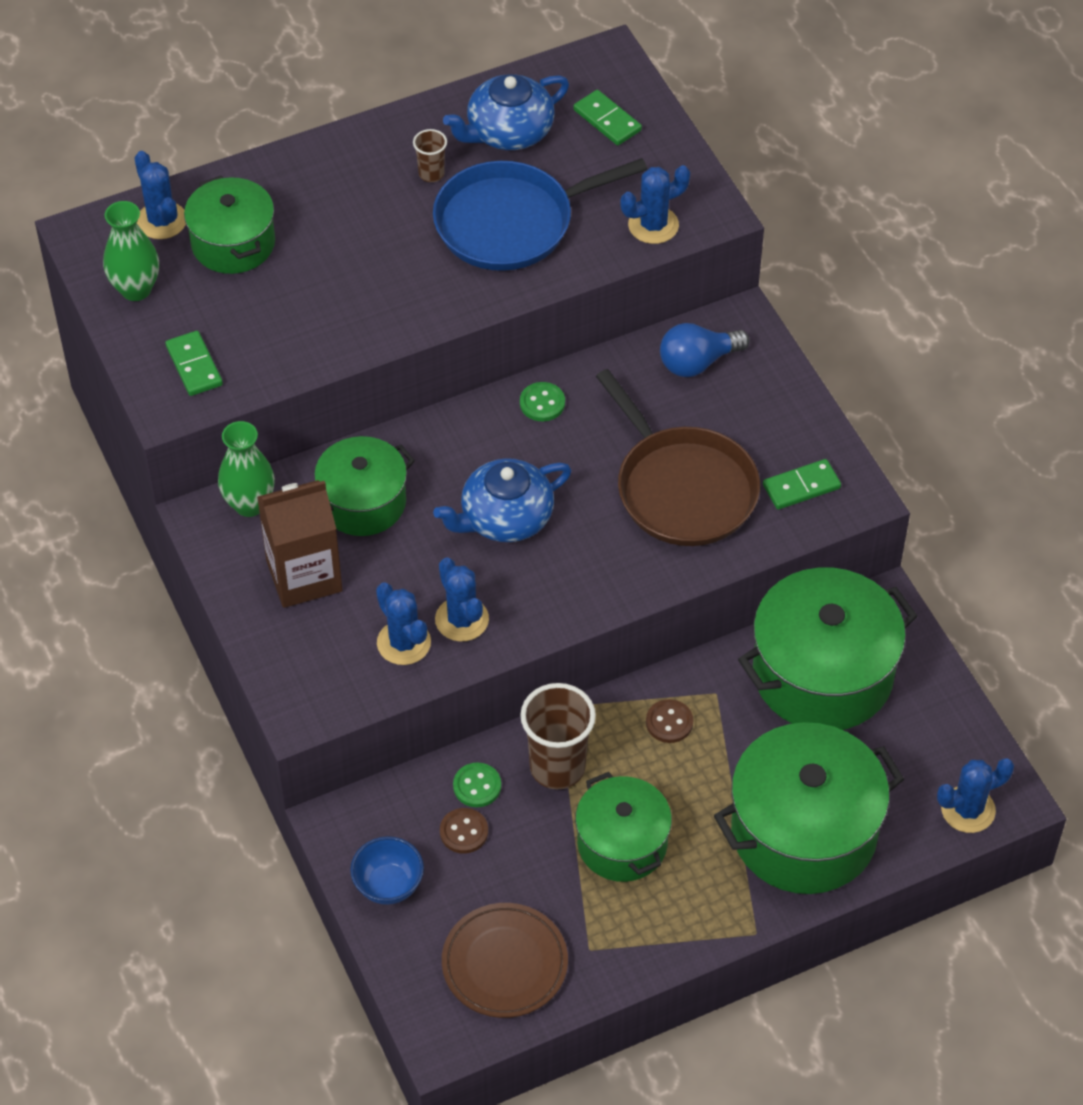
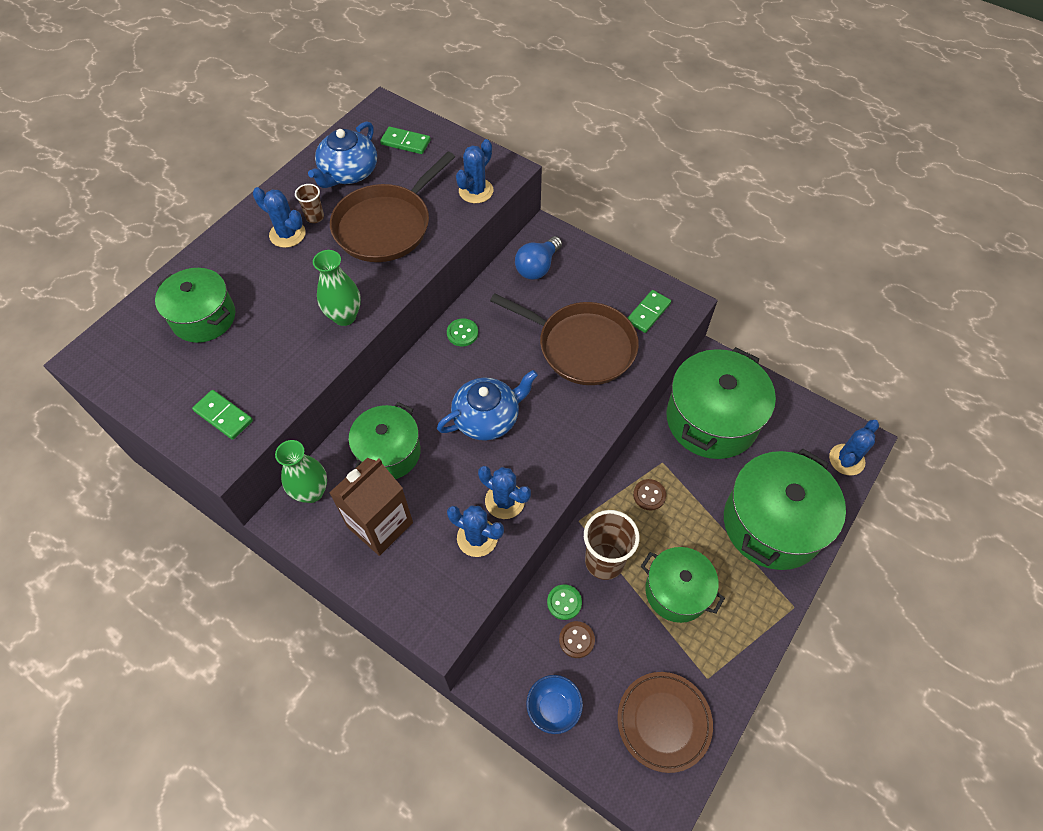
camera: 30 degrees left, 5 degrees up
(136, 289) = (148, 380): green vase -> green vase (344, 316)
(161, 221) = (142, 324): blue cactus -> blue cactus (287, 234)
(505, 518) = (487, 417): blue teapot -> blue teapot turned 150 degrees counterclockwise
(511, 222) = (386, 225): blue pan -> brown pan

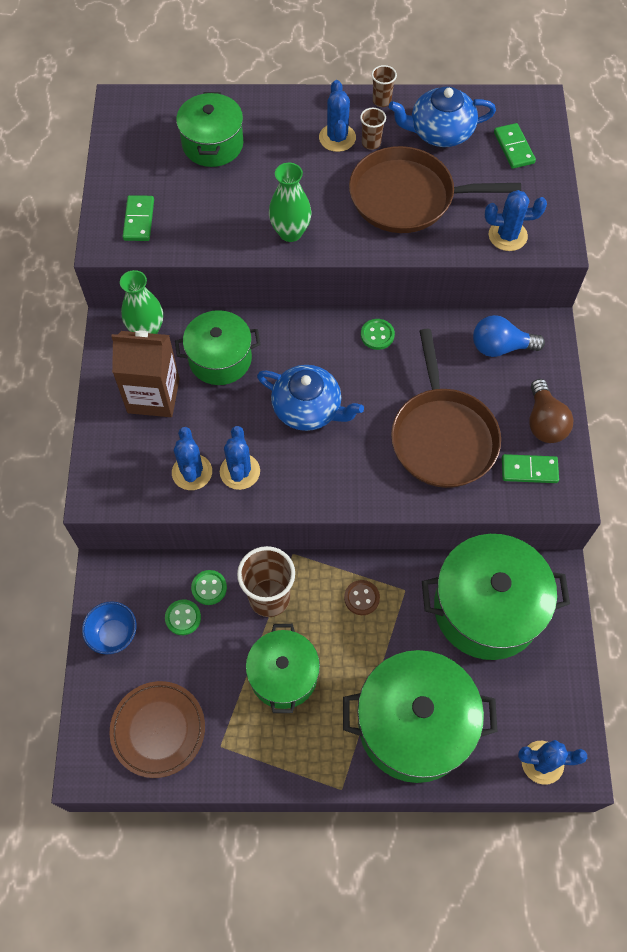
camera: 55 degrees right, 5 degrees up
(283, 188) = (381, 101): none -> brown cup
(576, 640) = (183, 618): brown button -> green button
(617, 280) = (544, 422): none -> brown light bulb

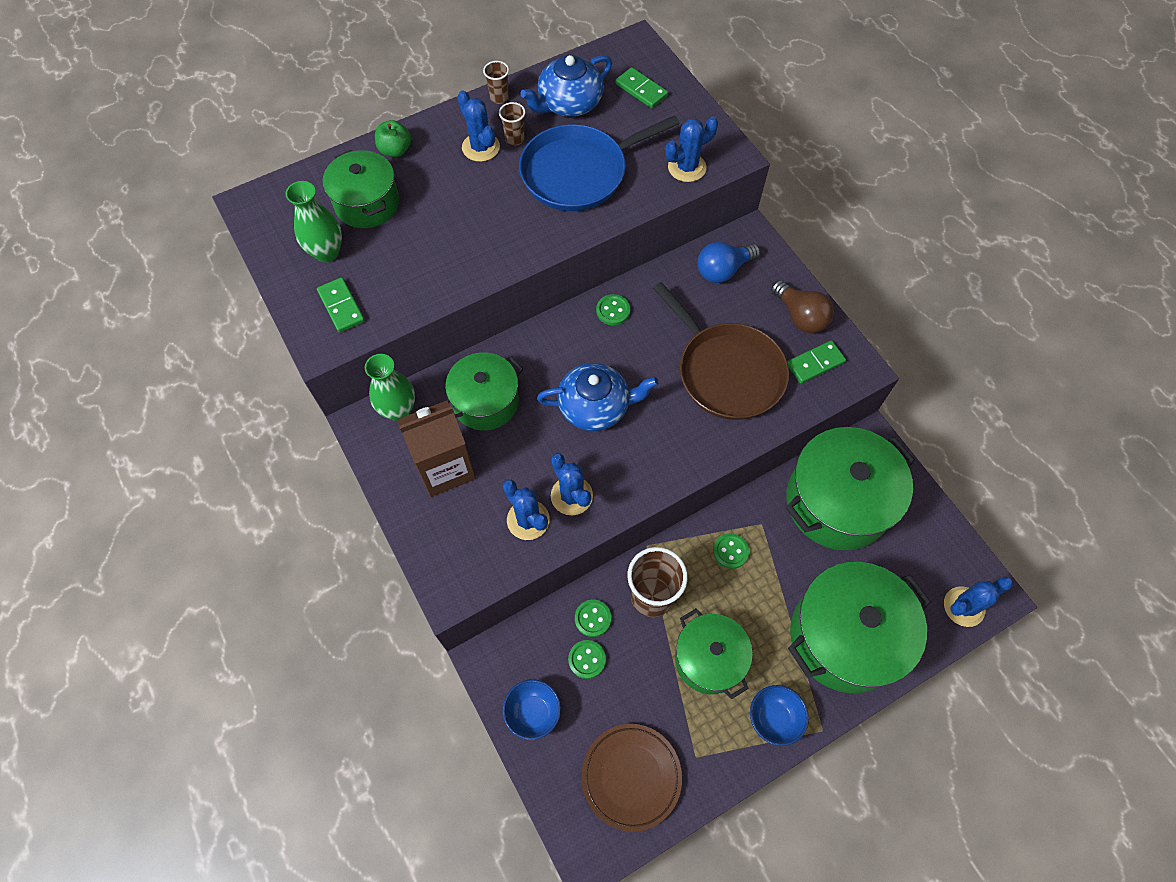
camera: 30 degrees left, 0 degrees up
(264, 109) = (395, 150): none -> green apple
(290, 232) = (495, 251): green vase -> green vase (327, 252)
(305, 754) = (773, 718): none -> blue bowl
(361, 598) = (730, 551): brown button -> green button
(407, 197) = (579, 172): brown pan -> blue pan

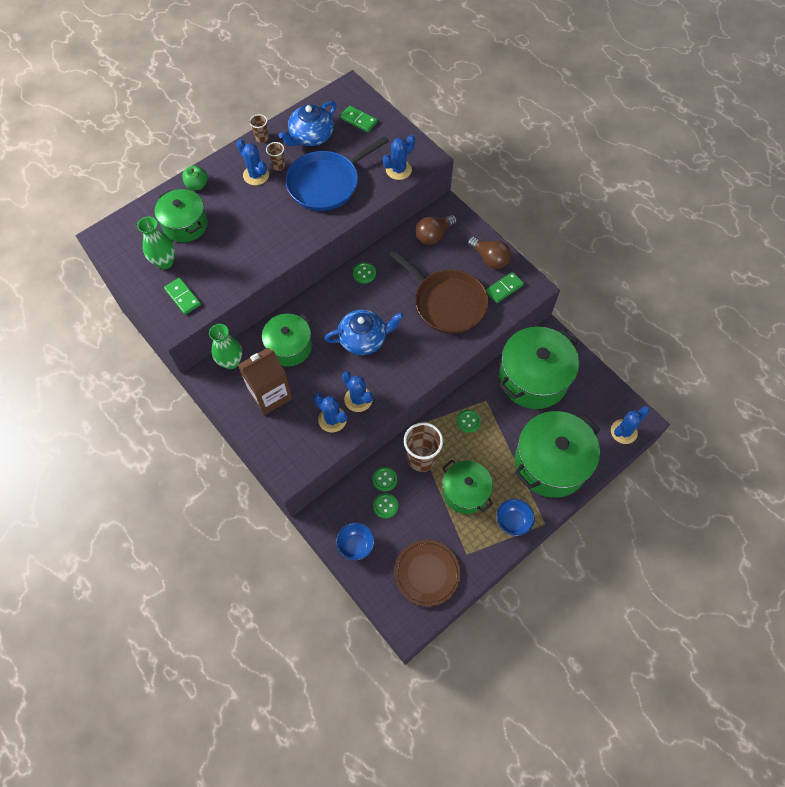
camera: 10 degrees left, 0 degrees up
(723, 270) = (433, 235): blue light bulb -> brown light bulb

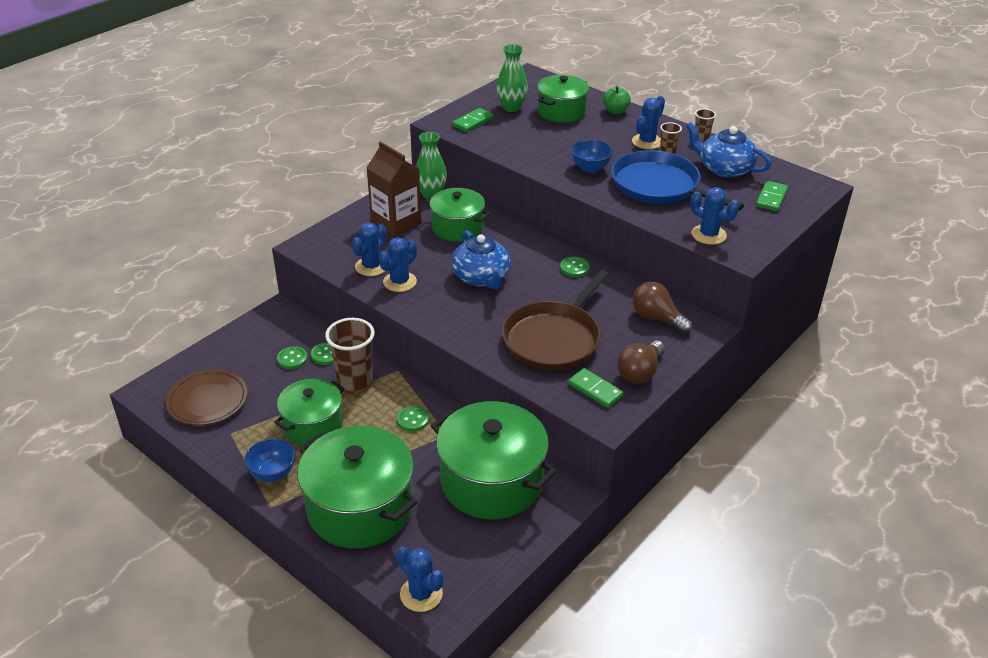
camera: 80 degrees right, 25 degrees down
(356, 545) = (244, 341): blue bowl -> blue bowl (590, 168)

